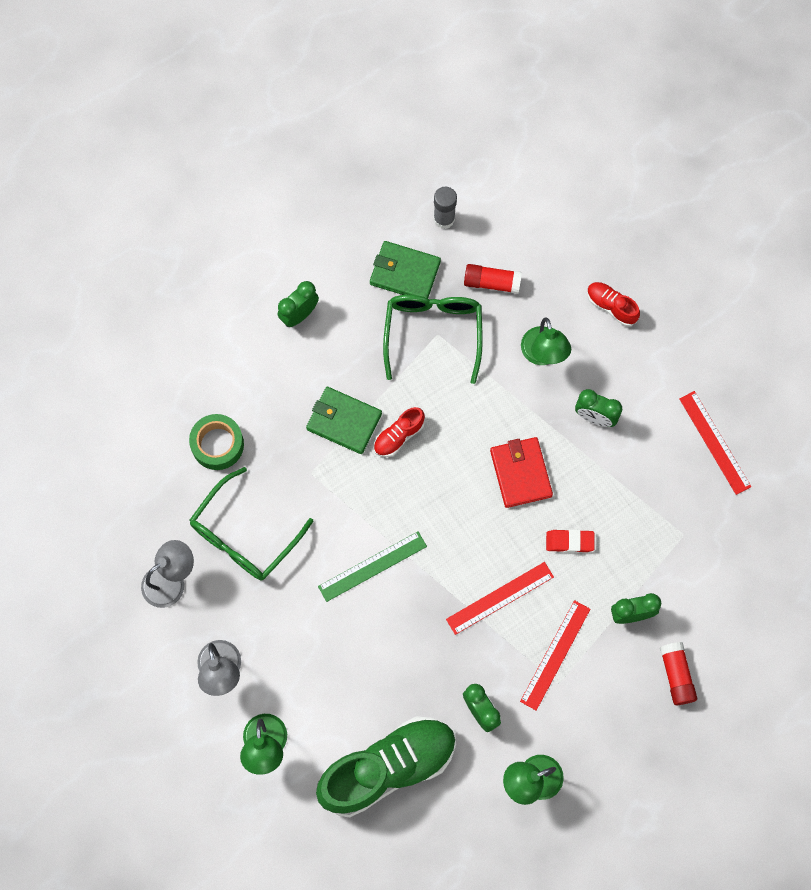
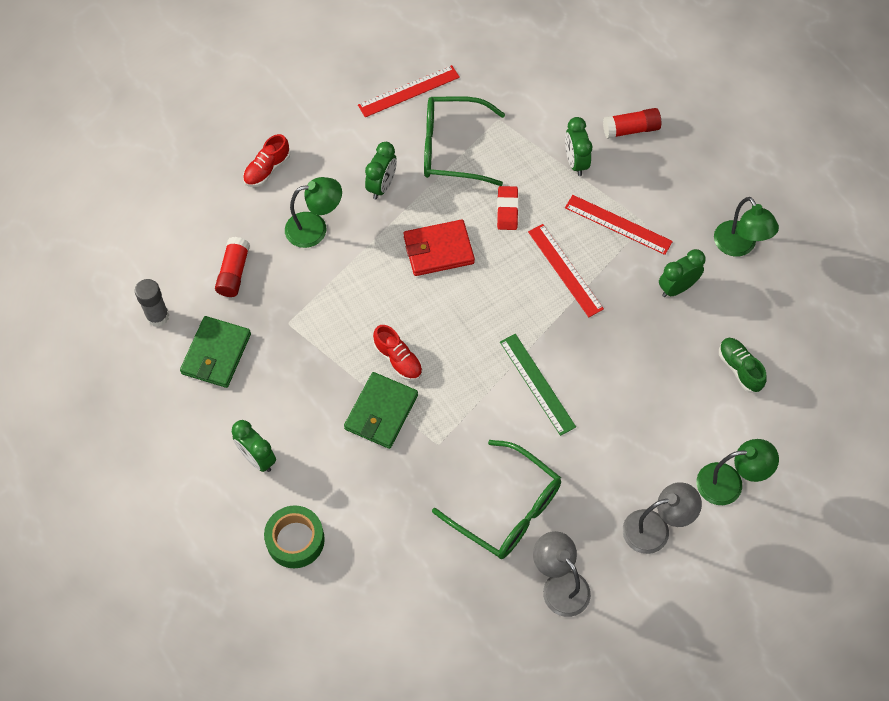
camera: 90 degrees left, 10 degrees down
(217, 444) = (405, 540): green tape -> green tape (295, 540)
(388, 768) = (739, 369): green shoe -> green shoe, size x0.44
(433, 332) = (286, 327): green glasses -> green glasses (451, 148)

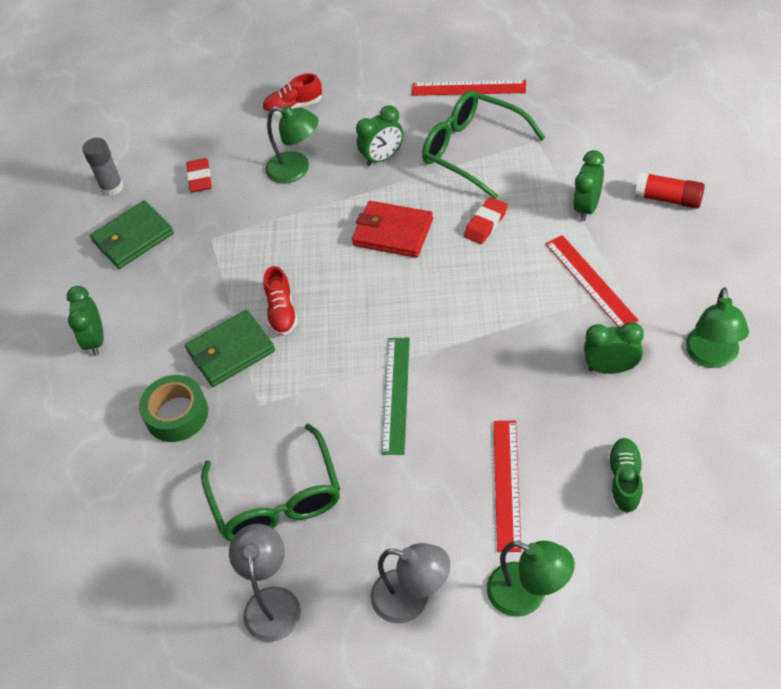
camera: 40 degrees right, 10 degrees down
(234, 273) = (200, 178): red glue stick -> red eraser
(295, 540) = (69, 427): green tape -> green tape (177, 414)
(565, 270) = (503, 301): red ruler -> red ruler (506, 484)

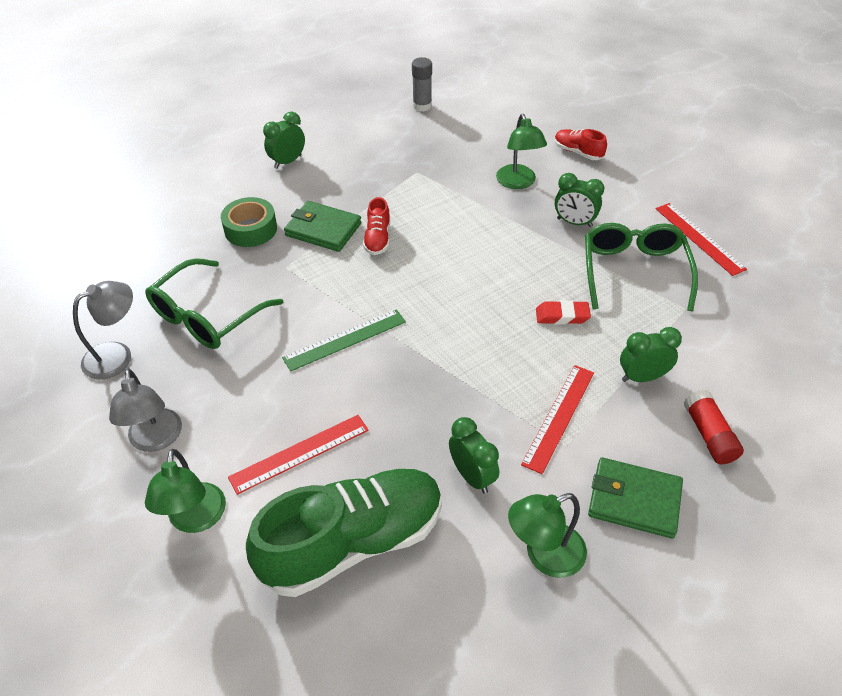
camera: 50 degrees right, 5 degrees down
(133, 237) = (387, 136): green wallet -> green wallet (634, 500)
(200, 178) = (466, 140): red eraser -> none
(282, 312) = (378, 239): red shoe -> red shoe turned 45 degrees counterclockwise
(393, 232) = (504, 263): red wallet -> none
(625, 480) = (353, 542): green shoe -> green shoe, size x2.28

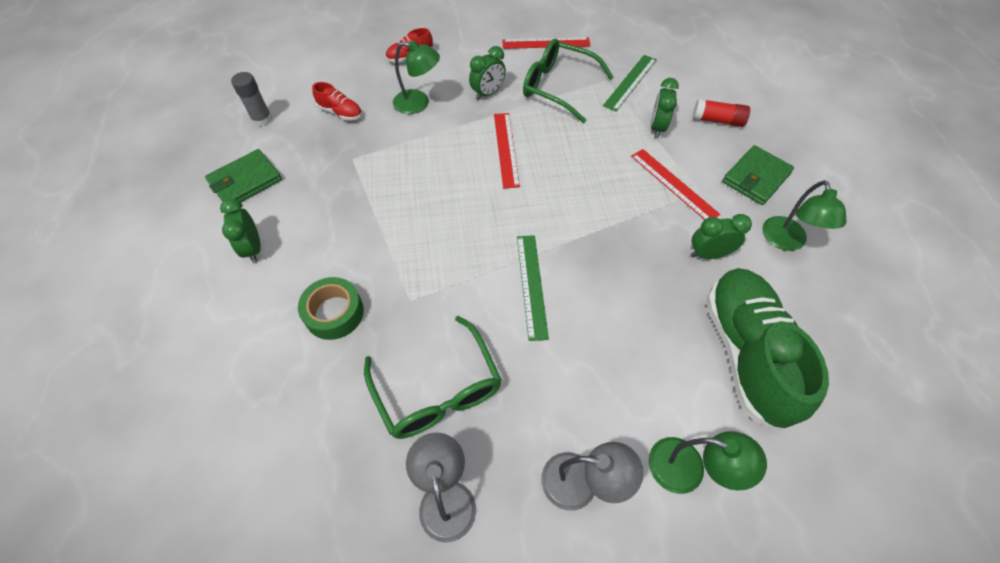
camera: 65 degrees left, 10 degrees up
(299, 453) = (644, 362): red ruler -> red ruler (506, 149)
(323, 229) = (379, 253): green wallet -> green wallet (245, 181)
(378, 239) = (421, 217): red shoe -> red shoe (340, 112)
(562, 316) = (580, 142): red eraser -> none
(701, 330) = (630, 82): none -> green ruler

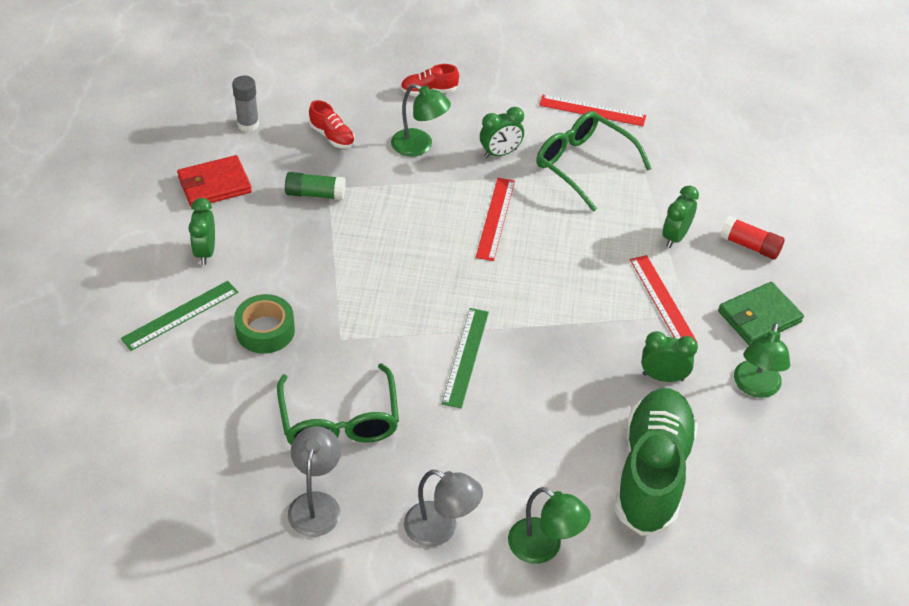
camera: 15 degrees right, 10 degrees down
(245, 181) = (214, 185): green wallet -> red wallet
(341, 167) = (315, 194): none -> green glue stick
(630, 82) = (670, 179): green ruler -> green ruler (180, 315)

